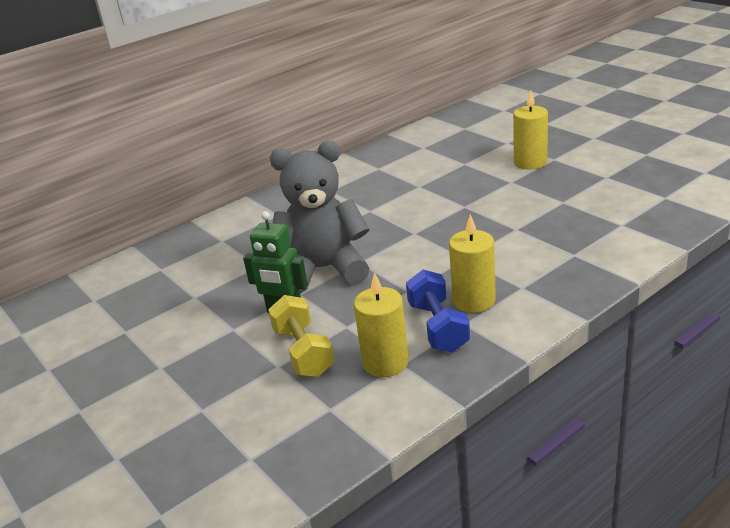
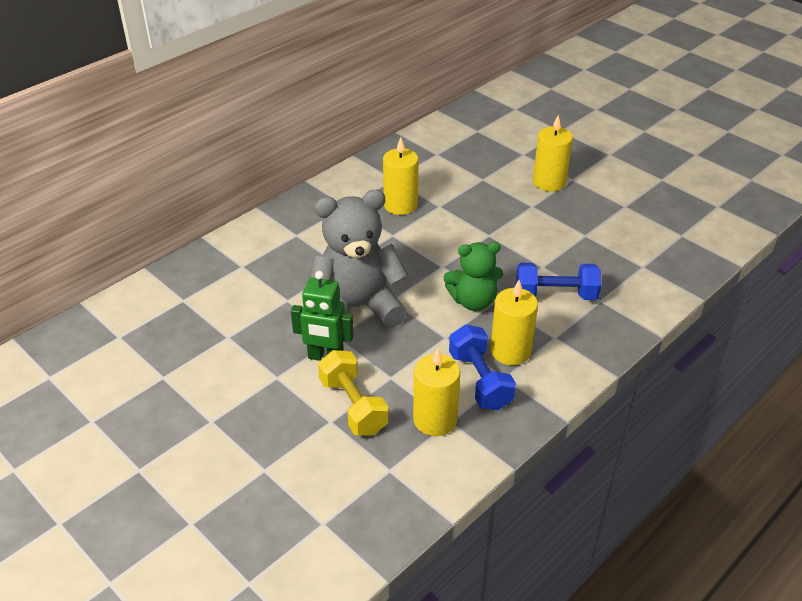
camera: 10 degrees left, 10 degrees up
(381, 187) = (400, 205): none -> yellow candle
(441, 260) = (473, 301): none -> green teddy bear
(527, 252) = (555, 295): none -> blue dumbbell

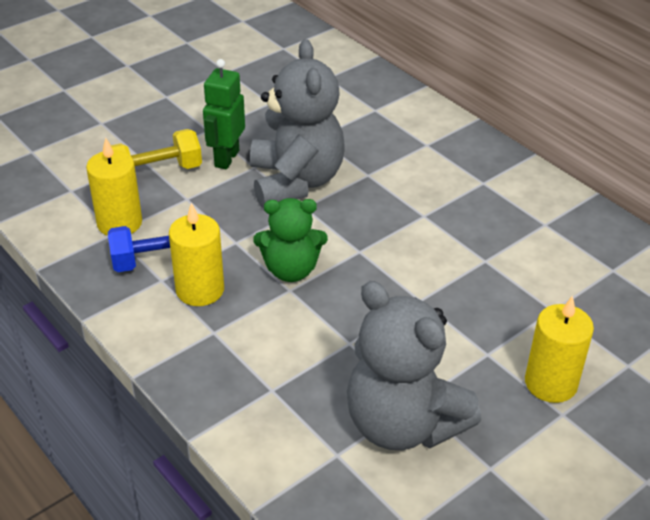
camera: 95 degrees right, 0 degrees up
(400, 205) = (485, 226): yellow candle -> none
(473, 301) = (291, 270): green teddy bear -> green teddy bear turned 90 degrees counterclockwise
(555, 295) = (289, 345): blue dumbbell -> none
(606, 240) = (403, 424): none -> grey teddy bear

